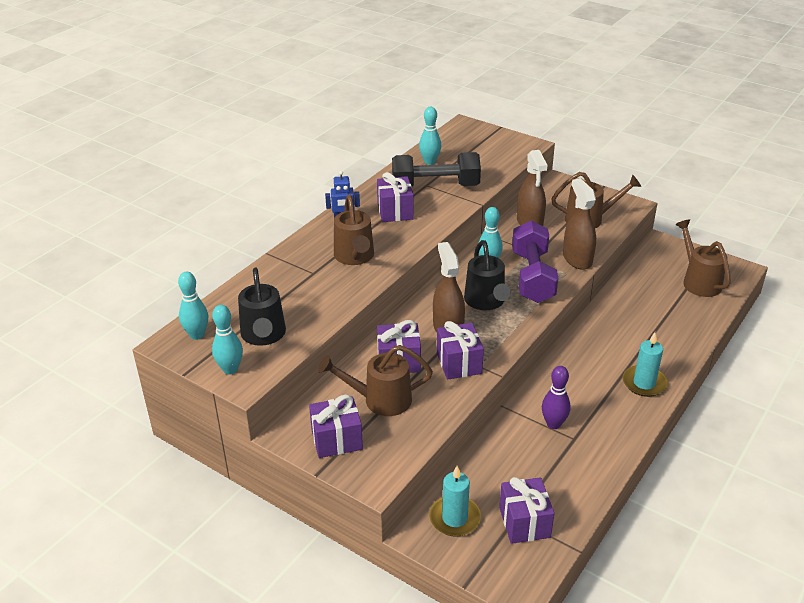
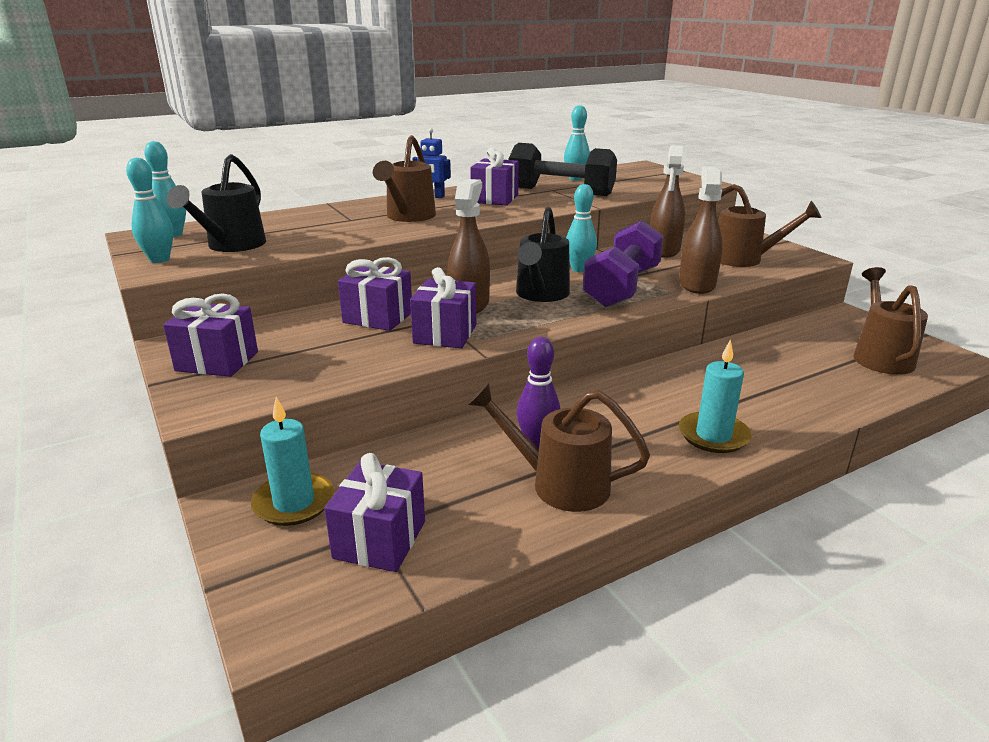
camera: 25 degrees right, 10 degrees down
(380, 400) = (313, 342): brown watering can -> brown watering can (559, 484)

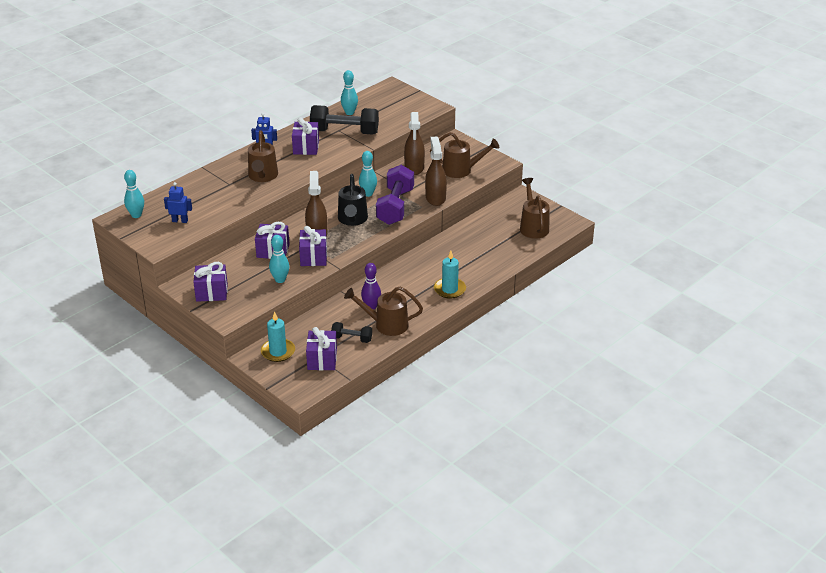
camera: 15 degrees left, 10 degrees up
(159, 259) = (151, 238): turquoise bowling pin -> turquoise bowling pin (280, 280)
(231, 246) = (180, 221): black watering can -> blue robot
(470, 501) = (351, 338): none -> black dumbbell

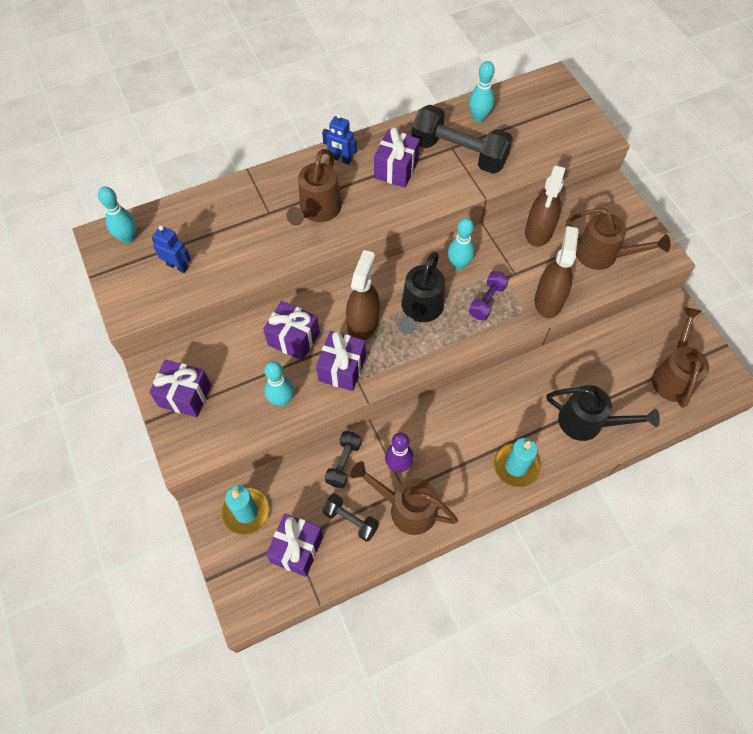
camera: 20 degrees right, 25 degrees up
(333, 314) = (343, 463): none -> black dumbbell
(395, 206) = (487, 301): purple dumbbell -> purple dumbbell, size x0.51
(487, 260) = (588, 422): none -> black watering can

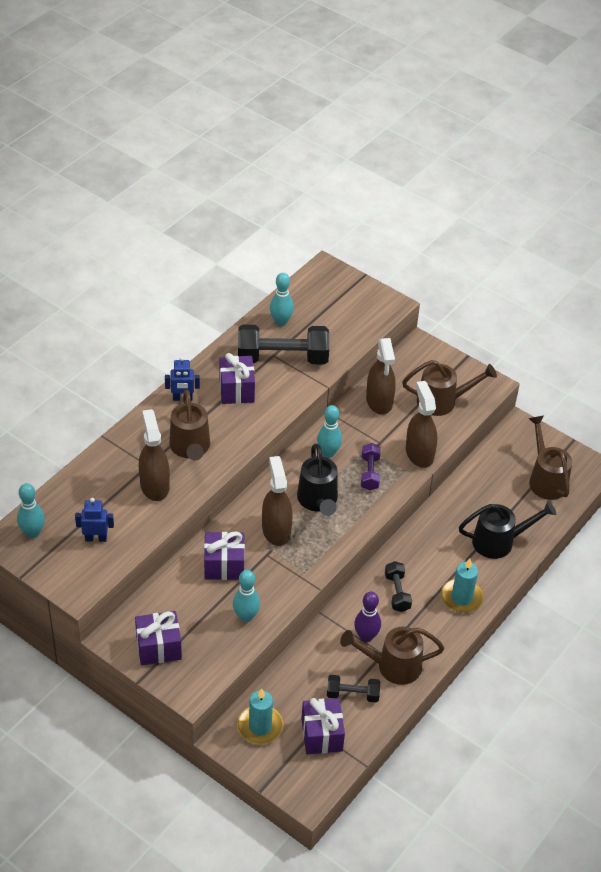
camera: 30 degrees left, 15 degrees down
(262, 235) = (154, 485): none -> brown spray bottle
(342, 368) = (281, 572): purple gift -> none
(343, 463) = (319, 654): black dumbbell -> black dumbbell (397, 592)

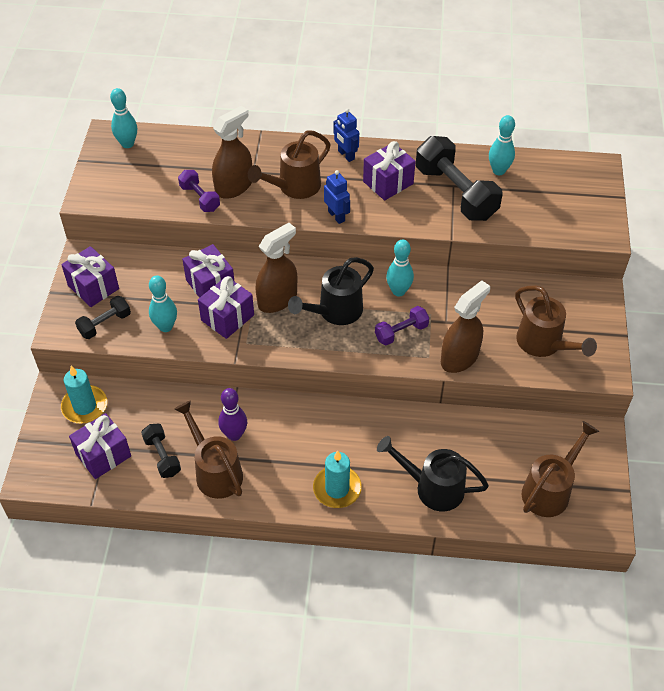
camera: 60 degrees right, 5 degrees up
(96, 538) = (149, 181): blue robot -> blue robot (336, 216)
(148, 514) = (200, 198): none -> purple dumbbell
(269, 571) = (227, 317): none -> purple gift
(379, 401) = (496, 296): brown spray bottle -> none
(397, 592) = (303, 434): black dumbbell -> black dumbbell (105, 324)
(499, 542) = (432, 487): black watering can -> black watering can turned 150 degrees clockwise

